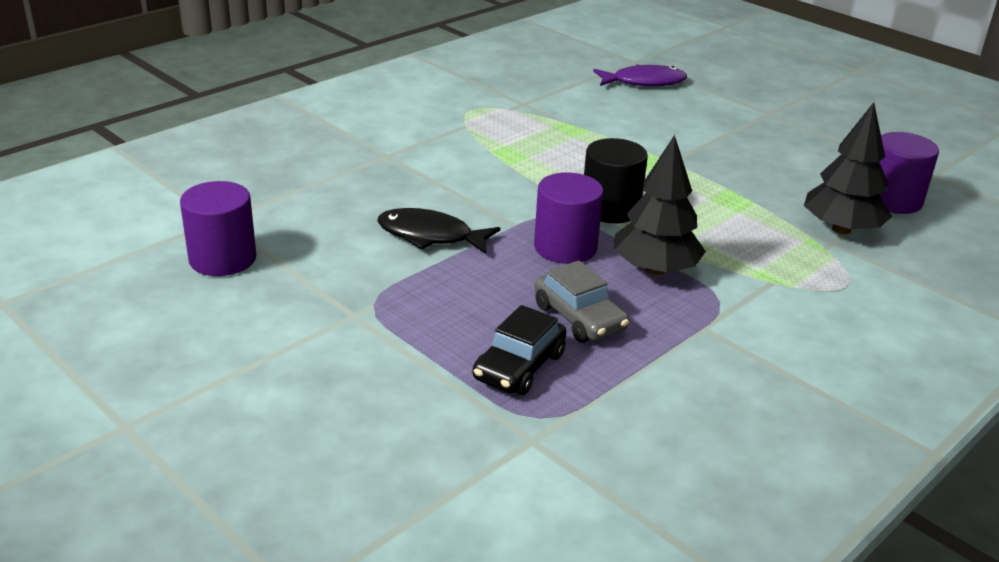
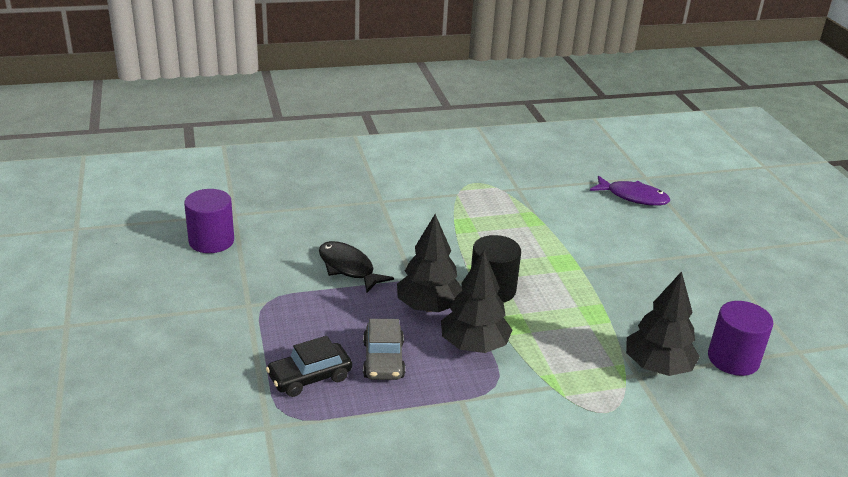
camera: 30 degrees right, 0 degrees up
(565, 247) = (429, 307): purple cylinder -> black tree

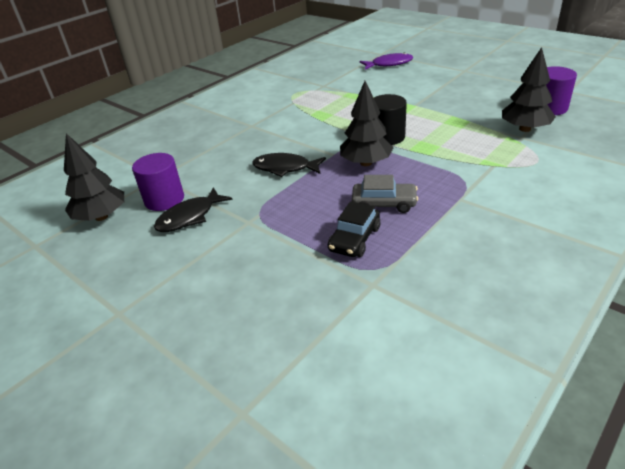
camera: 30 degrees left, 5 degrees up
(210, 271) = (190, 217): none -> black fish
(383, 360) = (384, 204): grey car -> grey car turned 45 degrees counterclockwise
(474, 345) = (422, 168): black tree -> black tree (101, 217)

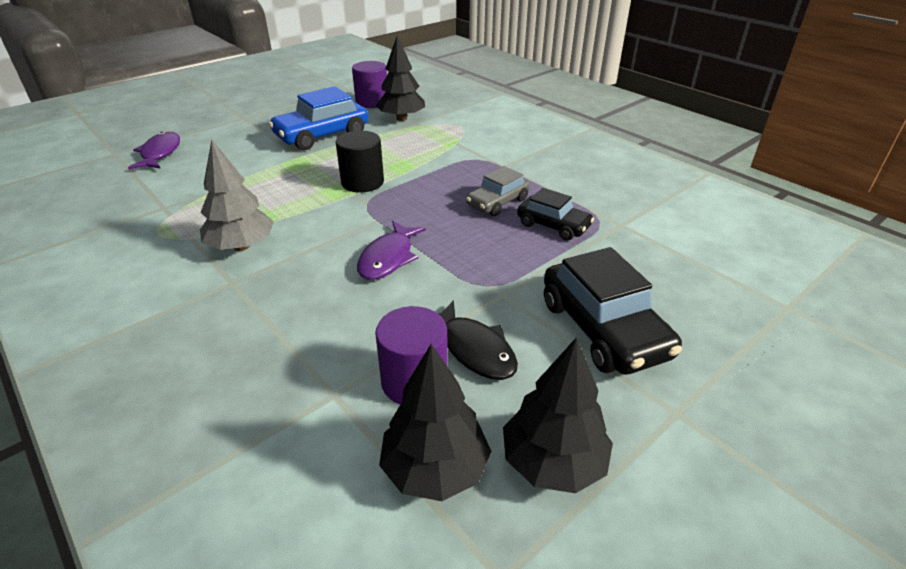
camera: 85 degrees left, 0 degrees up
(209, 275) = (603, 329): none -> black car
(285, 168) = (388, 258): black fish -> purple fish
(287, 118) = (241, 246): none -> grey tree
(366, 163) = (412, 202): black tree -> black tree (553, 462)
(384, 204) = (497, 202): grey car -> grey car turned 150 degrees counterclockwise
(457, 104) = (322, 135): none -> blue car

